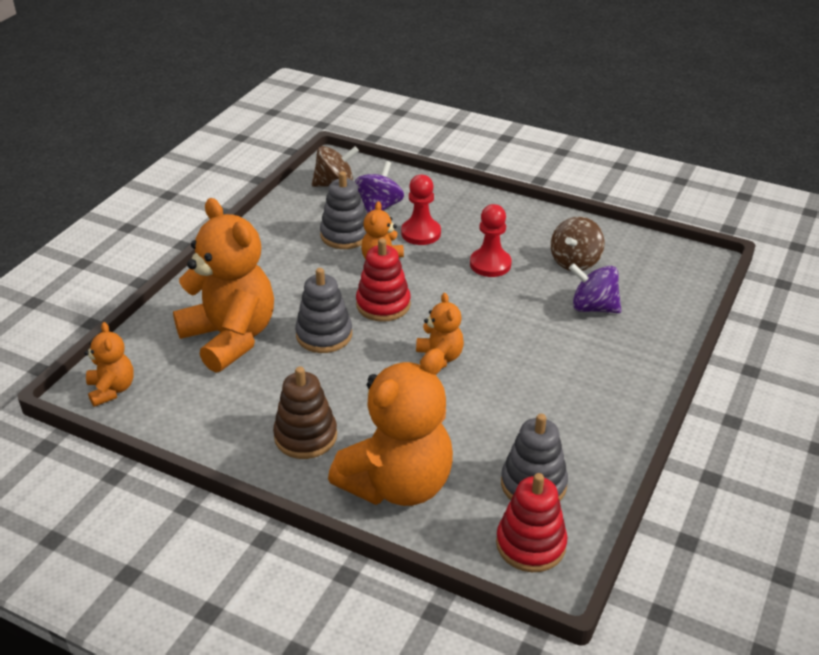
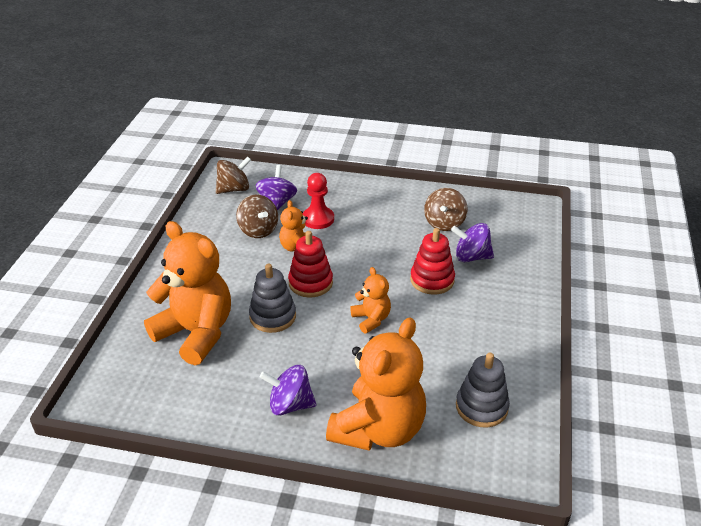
camera: 15 degrees left, 0 degrees up
(112, 389) = (110, 397): orange teddy bear -> none
(305, 436) = (290, 405): brown stacking toy -> purple spinning top
(345, 235) = (258, 230): grey stacking toy -> brown spinning top
(490, 264) = (381, 235): red pawn -> none
(530, 544) = (498, 456): red stacking toy -> red stacking toy (432, 280)

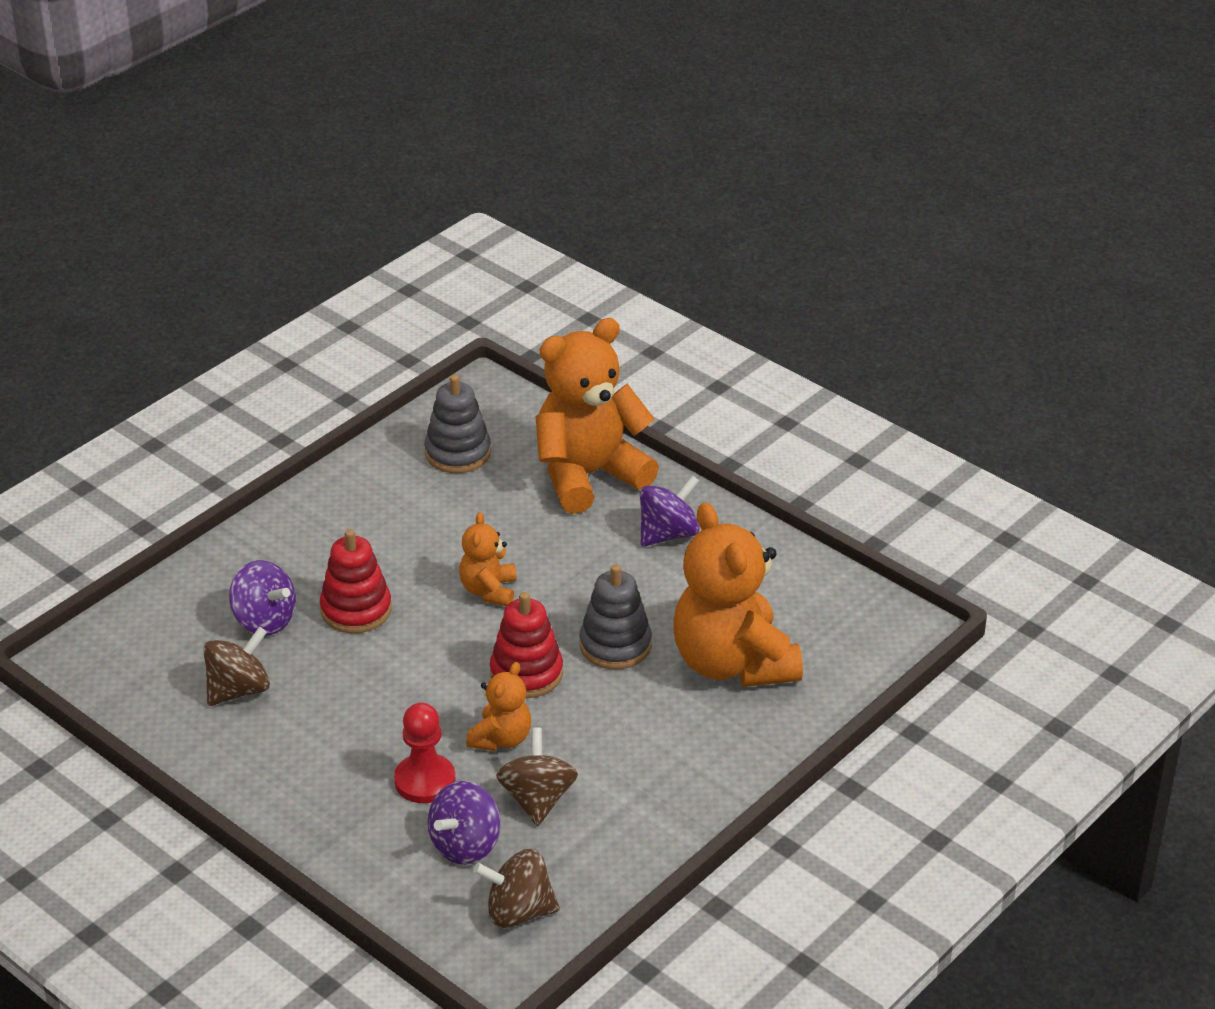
camera: 150 degrees left, 0 degrees up
(290, 405) = (668, 534): purple spinning top -> purple spinning top turned 75 degrees counterclockwise

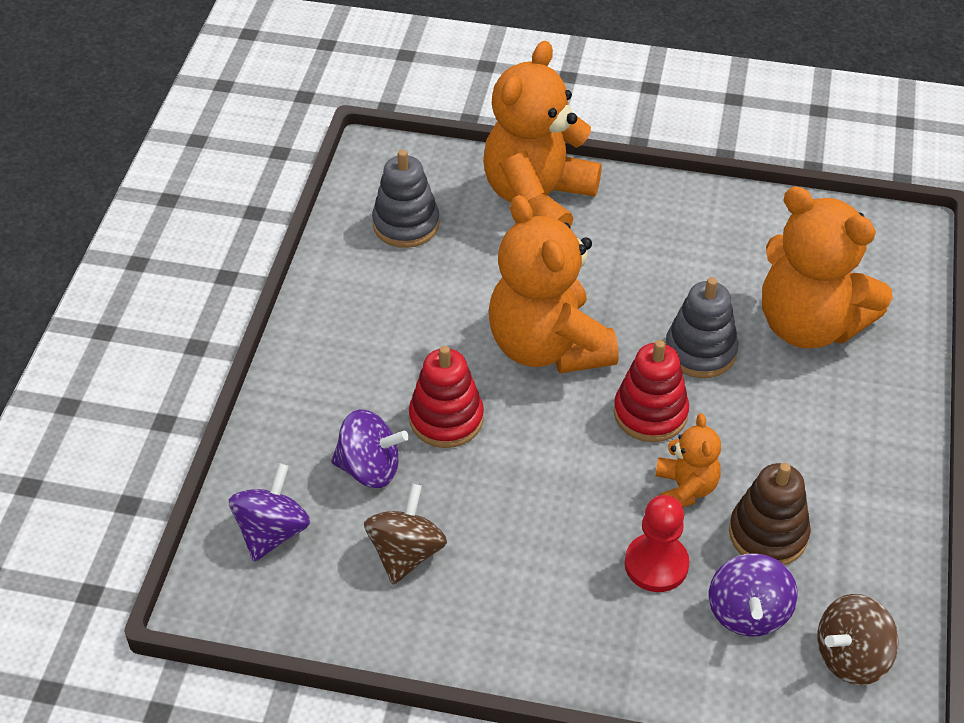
camera: 30 degrees left, 10 degrees up
(489, 590) = (548, 346): orange teddy bear -> orange teddy bear, size x2.07
(537, 799) = (768, 534): brown spinning top -> brown stacking toy
(668, 534) = (651, 227): purple spinning top -> purple spinning top (272, 532)

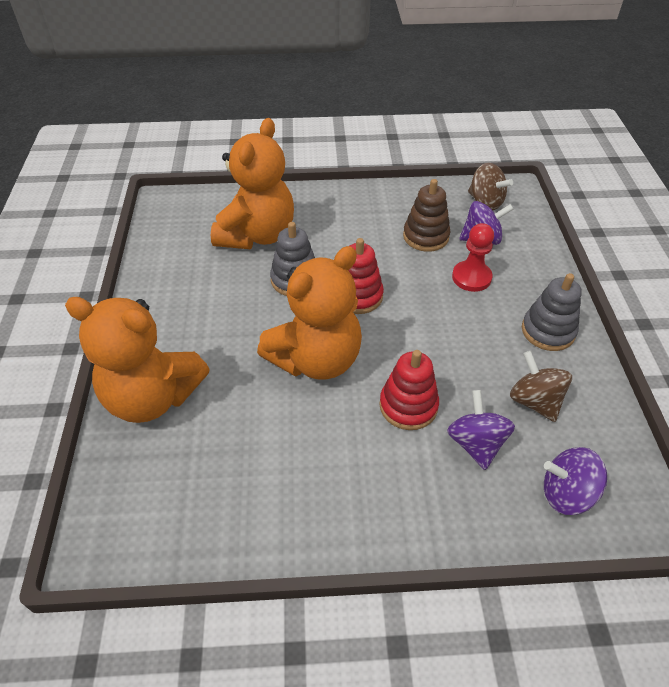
camera: 105 degrees left, 0 degrees up
(406, 224) = (197, 491): grey stacking toy -> grey stacking toy (548, 331)
(406, 553) = (534, 401): brown spinning top -> brown spinning top turned 60 degrees clockwise
(685, 488) = (410, 273): orange teddy bear -> none

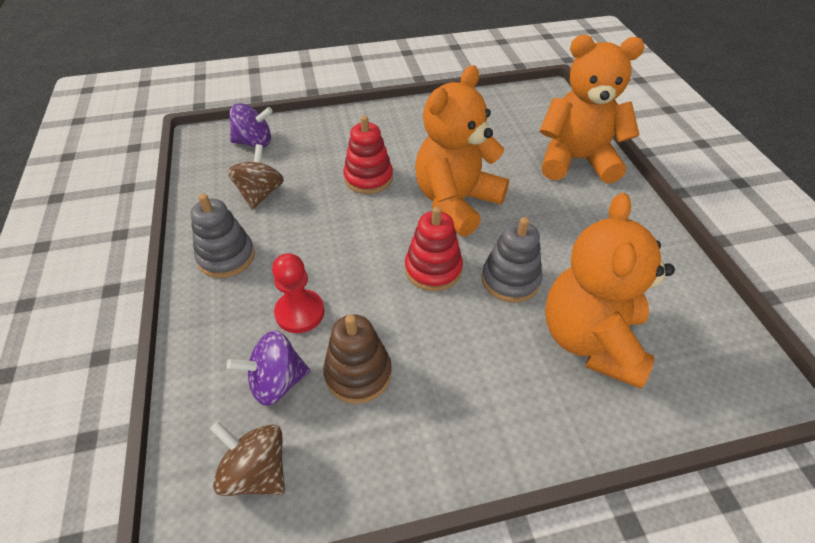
camera: 170 degrees right, 0 degrees up
(476, 443) = (315, 161): purple spinning top -> none
(534, 401) = (260, 194): brown spinning top -> brown spinning top turned 135 degrees counterclockwise

